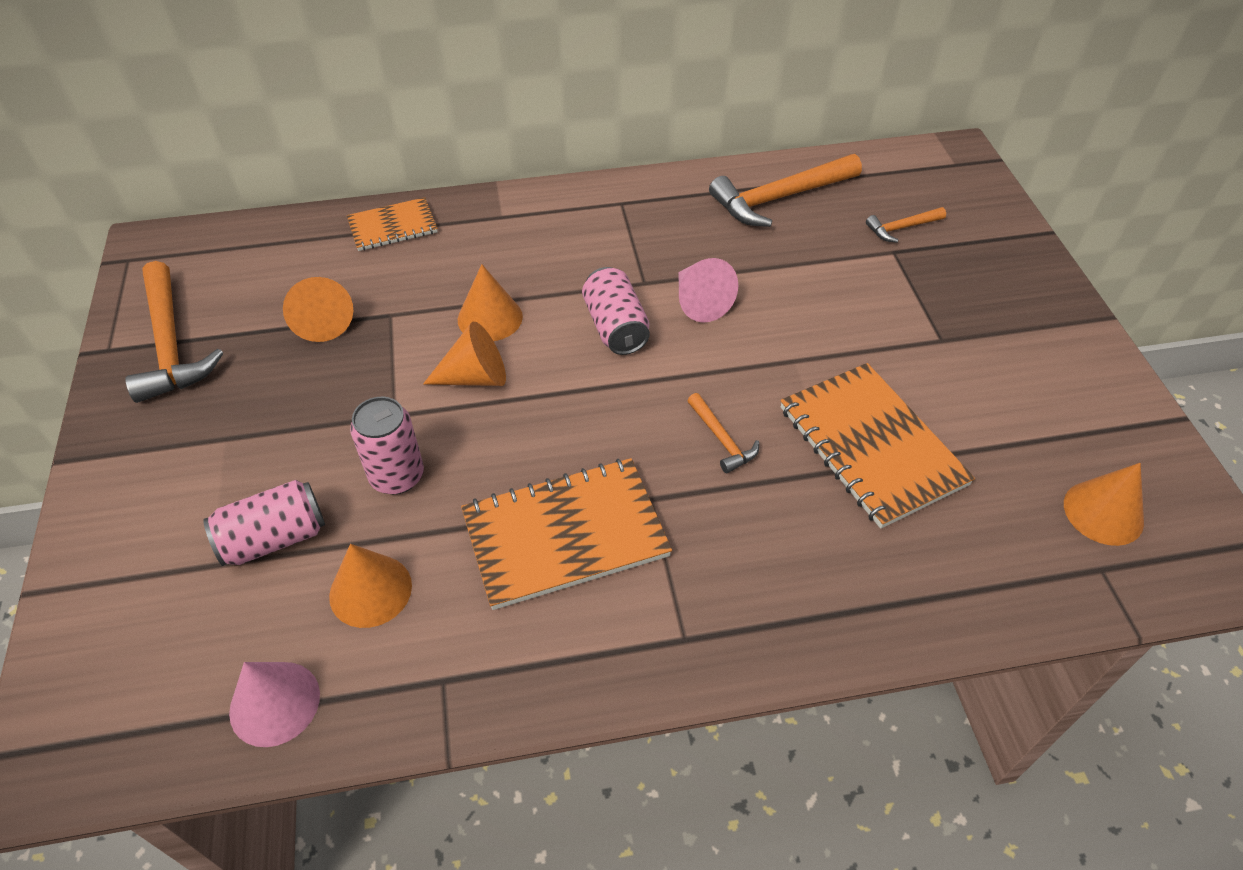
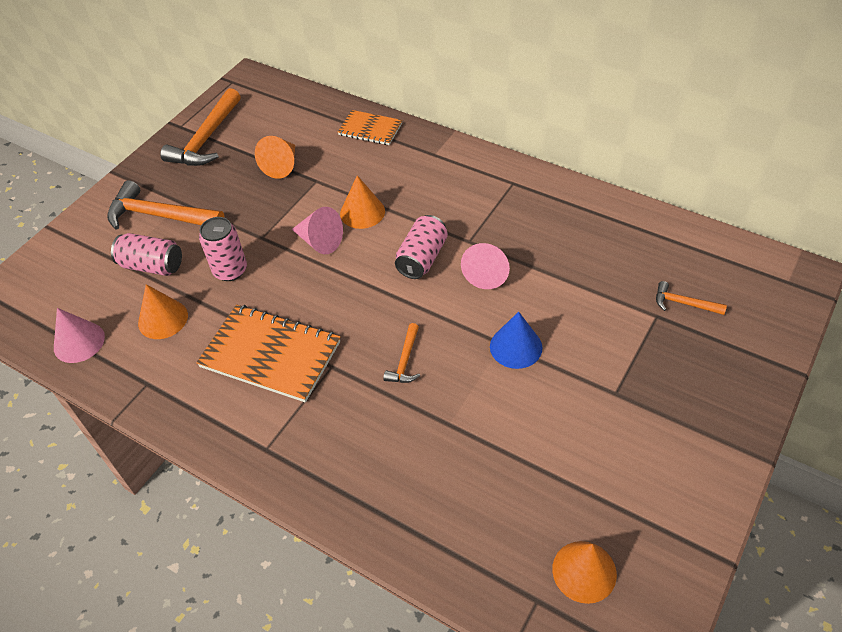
camera: 45 degrees right, 0 degrees up
(475, 377) = (319, 241): orange cone -> pink cone
(780, 198) = (620, 235): orange hammer -> orange hammer (160, 216)
(810, 355) = (516, 347): none -> blue cone
(871, 446) = (485, 424): orange notebook -> none

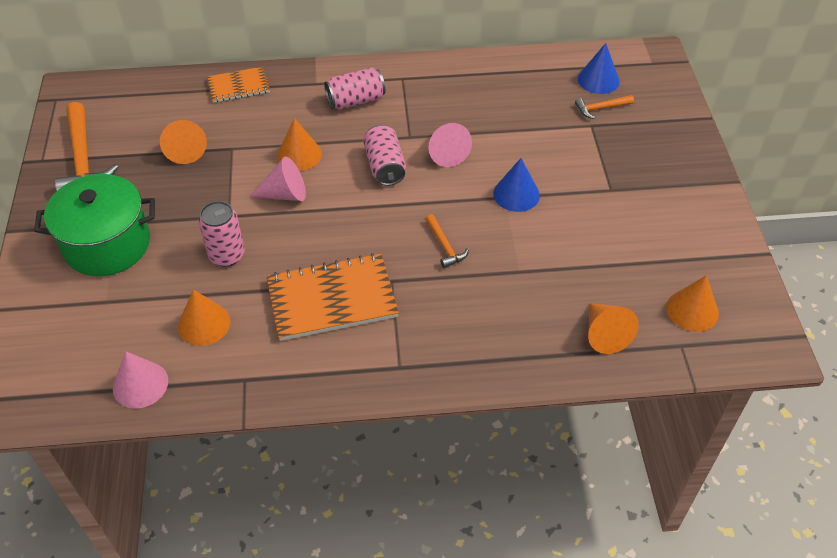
camera: 40 degrees left, 0 degrees up
(152, 266) = (145, 288): pink can -> pink can (355, 100)
(160, 216) = (107, 244): orange hammer -> green pot
(470, 537) = (604, 334): none -> orange cone
(708, 272) = (598, 80): none -> blue cone

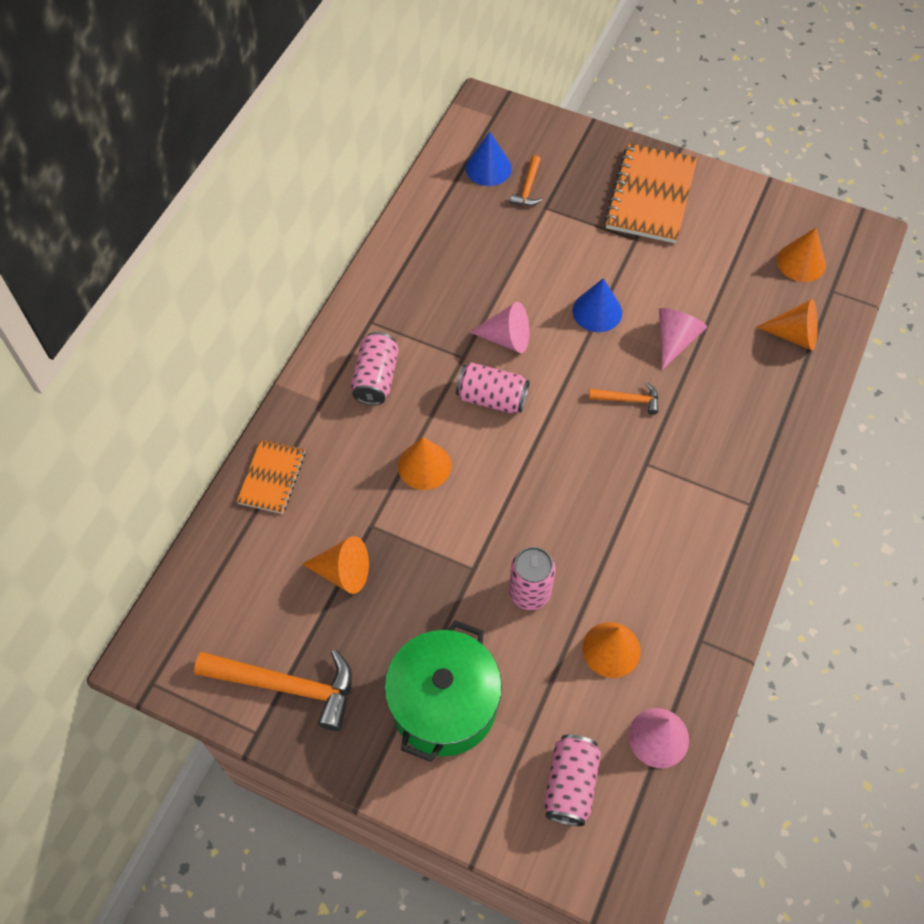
camera: 60 degrees left, 10 degrees up
(74, 343) = (570, 785): none -> pink can
(285, 194) = (475, 503): pink cone -> pink cone (675, 340)
(332, 299) = (641, 523): orange notebook -> orange notebook (650, 195)

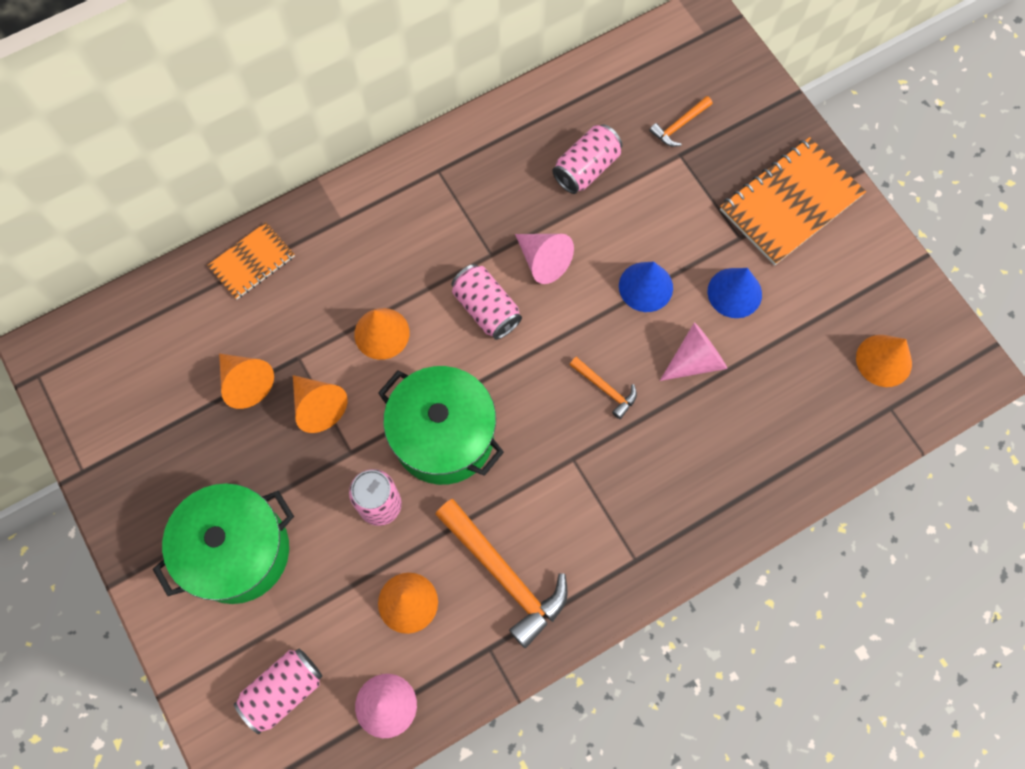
camera: 35 degrees right, 10 degrees up
(286, 686) = (132, 448): orange hammer -> orange hammer (504, 575)
(376, 378) = (402, 227): pink can -> pink can (586, 168)
(488, 168) = (658, 84): blue cone -> blue cone (734, 292)
(536, 510) = (443, 436): none -> green pot
(794, 335) = (814, 428): orange cone -> orange cone (318, 406)

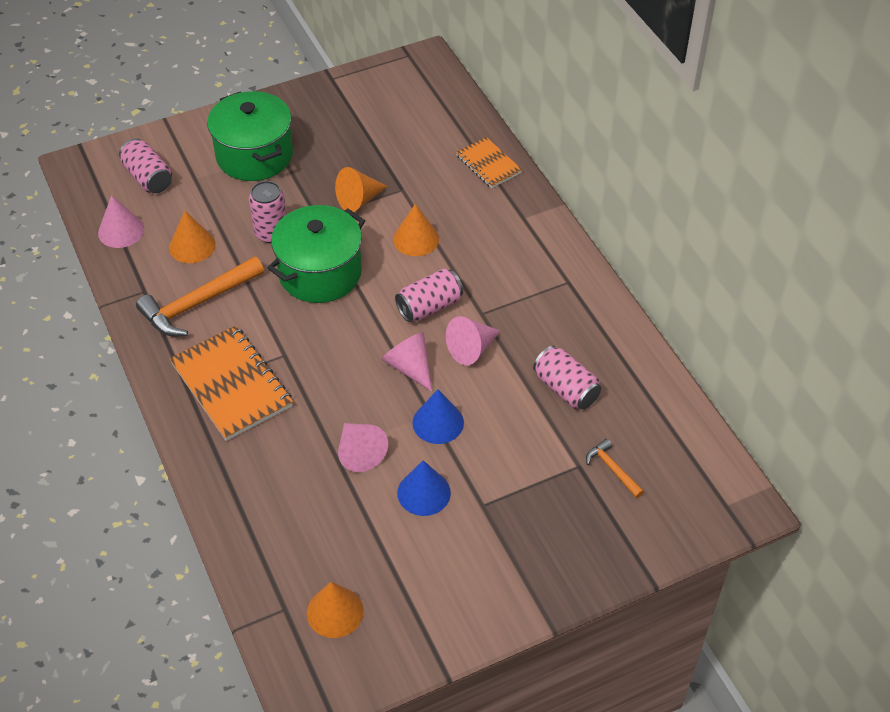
camera: 95 degrees right, 20 degrees down
(245, 383) = (385, 160): orange cone -> none
(575, 321) = (409, 367): none -> pink cone
(605, 389) = (342, 383): orange hammer -> none
(790, 203) = (518, 555): orange notebook -> orange notebook (232, 385)

